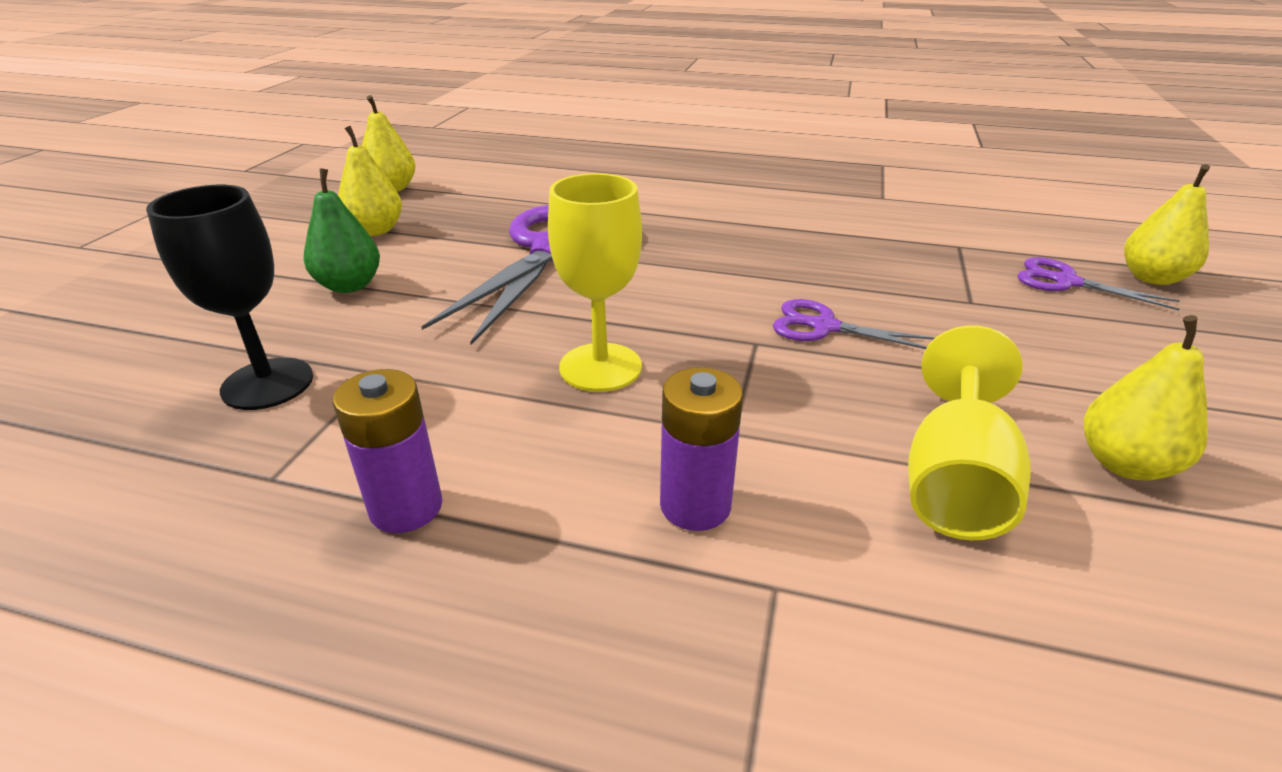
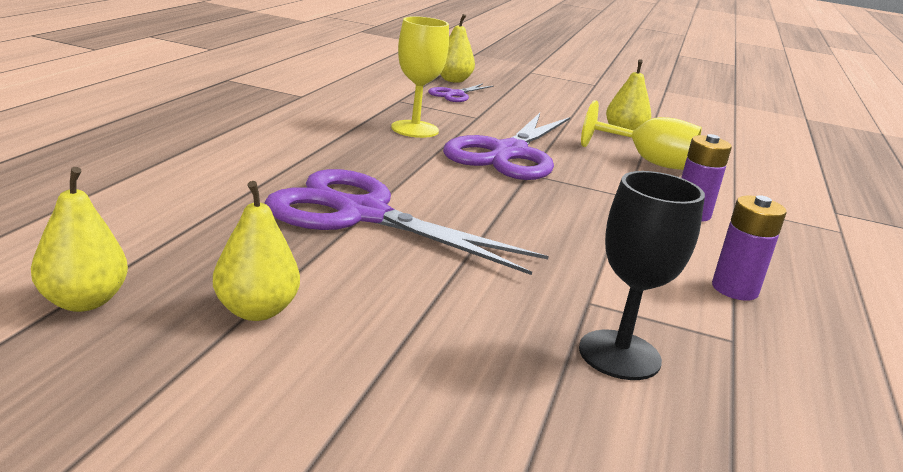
camera: 90 degrees left, 10 degrees down
(349, 286) = (420, 322): green pear -> none
(600, 367) = (567, 220): yellow goblet -> yellow goblet (415, 129)
(822, 326) = (508, 154): purple scissors -> purple scissors, size x2.12

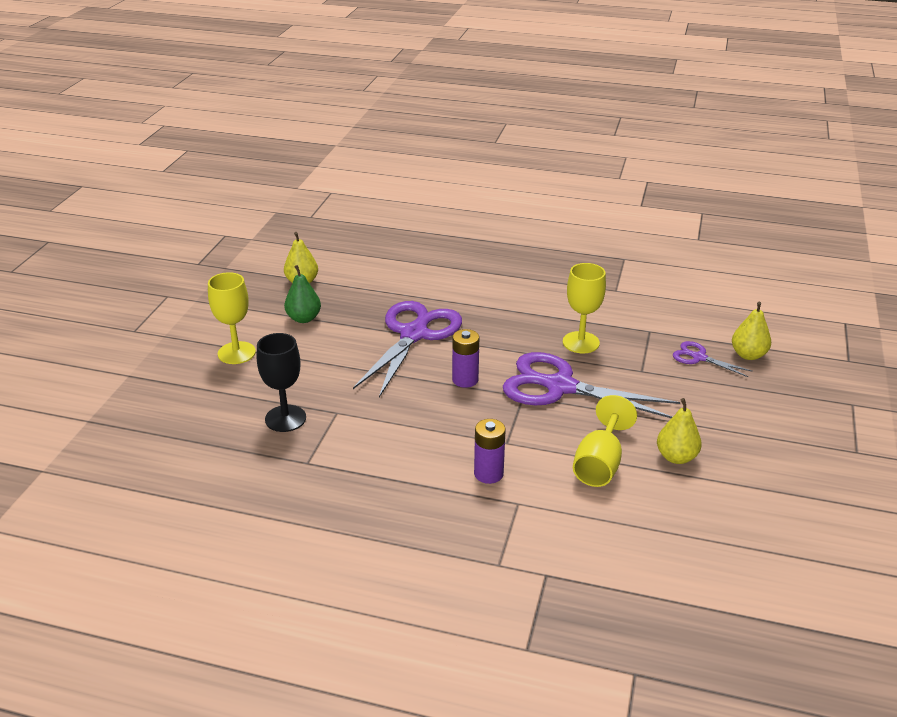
camera: 90 degrees right, 10 degrees up
(256, 311) = (304, 318): yellow pear -> green pear
(374, 412) = (236, 353): none -> yellow goblet
(734, 289) = (368, 474): purple battery -> purple battery (465, 380)

